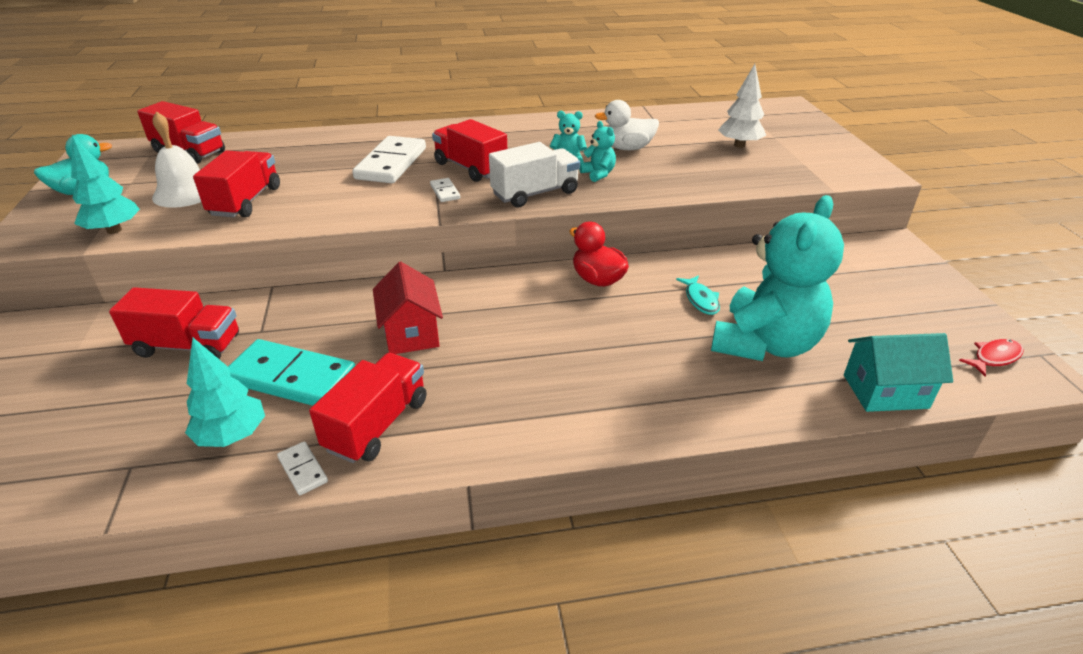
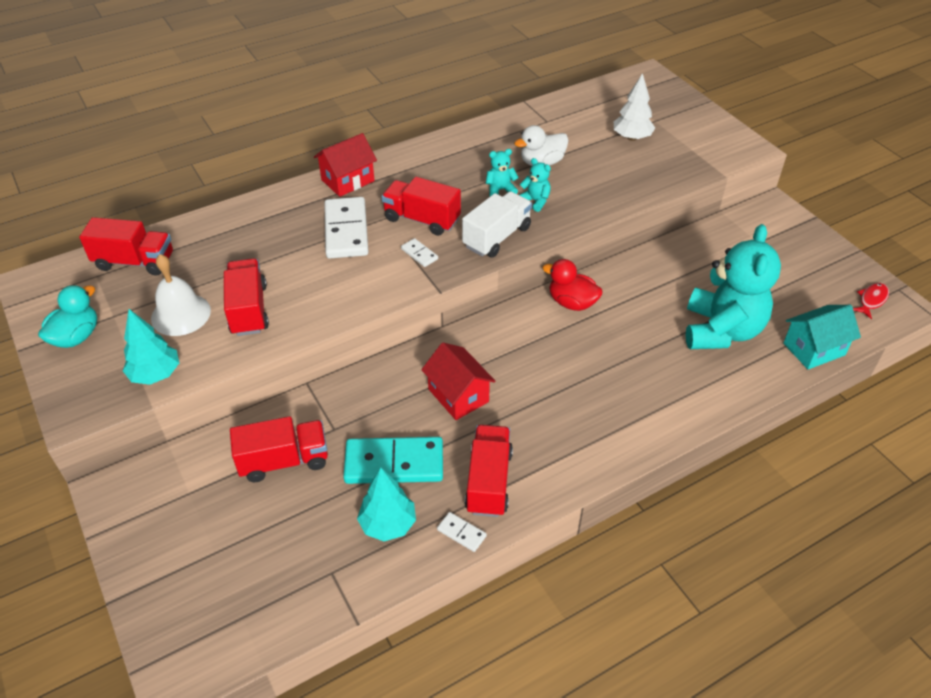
camera: 20 degrees left, 10 degrees up
(426, 131) = (347, 180): none -> red house
(700, 300) = (658, 302): turquoise fish -> none

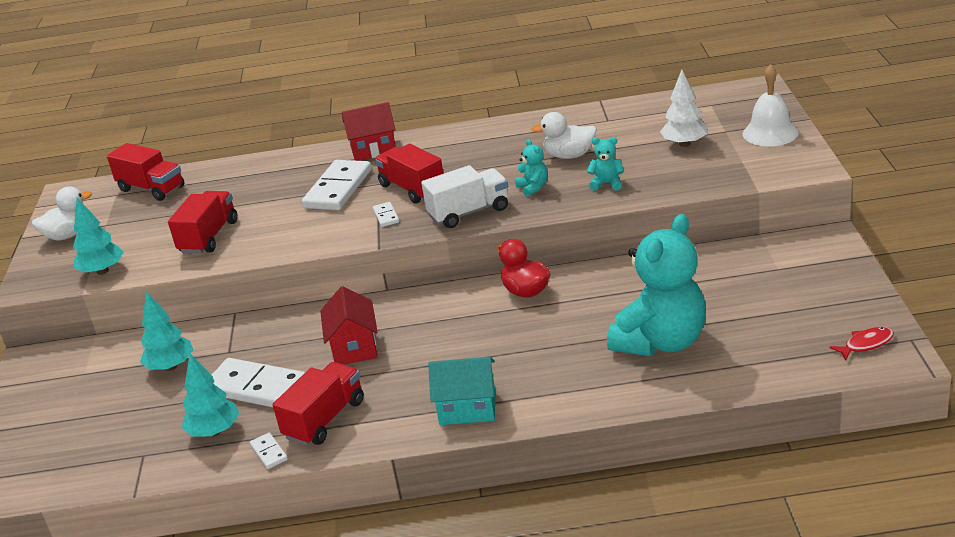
camera: 30 degrees right, 15 degrees down
(76, 337) = (68, 235): turquoise duck -> white duck
(181, 314) = (155, 232): white bell -> white bell (770, 133)
(284, 461) = (171, 367): red truck -> turquoise tree
(394, 463) = (256, 387): turquoise domino -> white domino
(500, 190) = (507, 174): turquoise teddy bear -> turquoise teddy bear (607, 183)
(814, 349) = (752, 377): turquoise house -> turquoise house (467, 408)

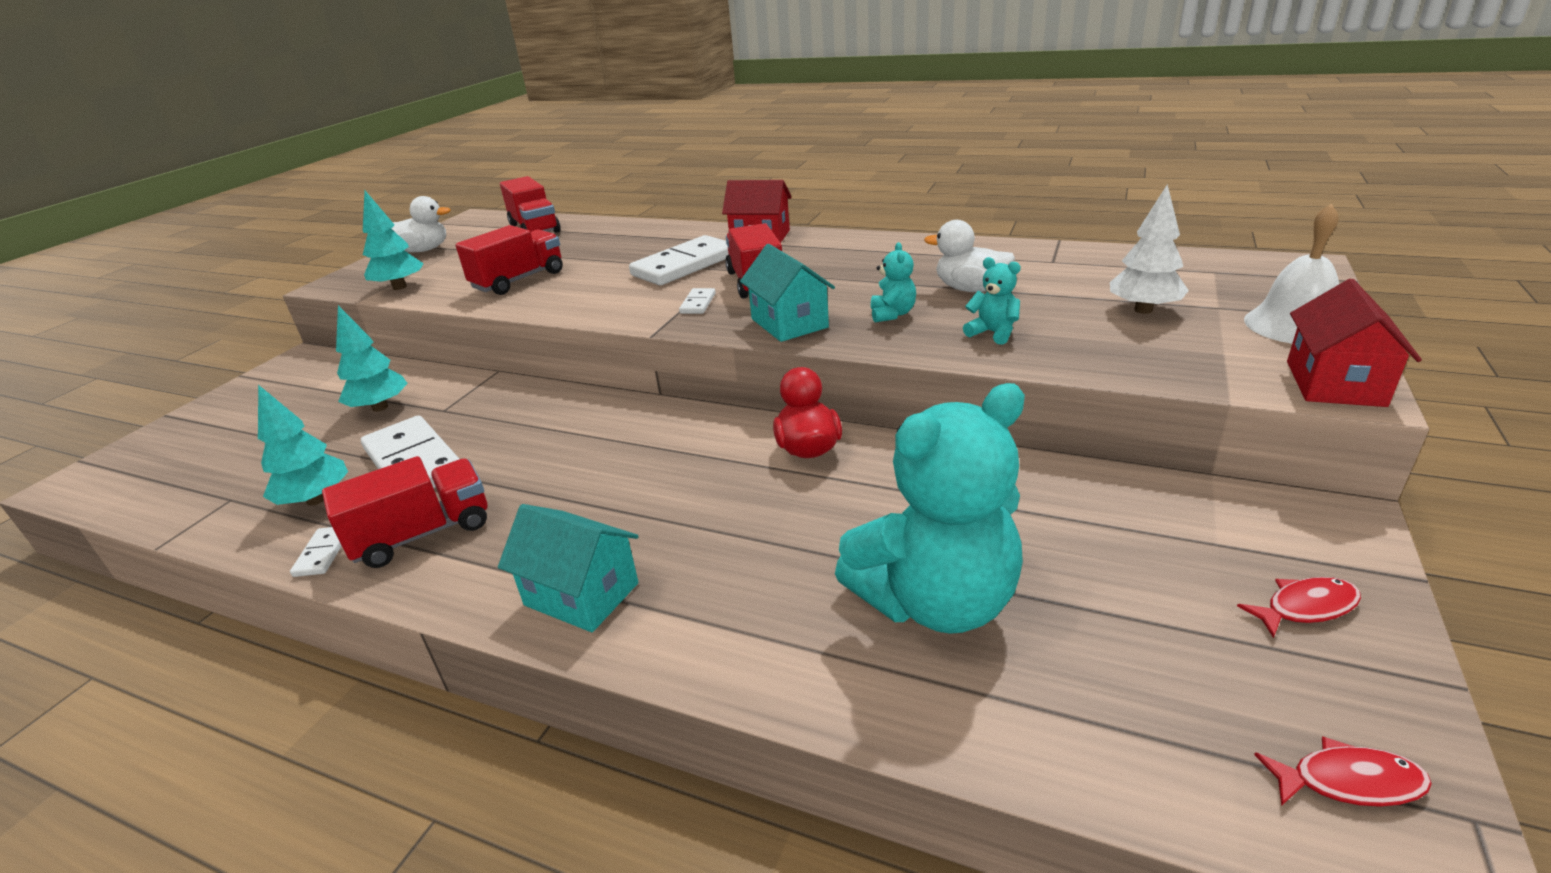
camera: 25 degrees right, 0 degrees up
(354, 347) = (554, 450): red house -> red house (1334, 383)
(469, 212) = (789, 323): white truck -> turquoise house
(827, 284) = (1305, 607): none -> red fish

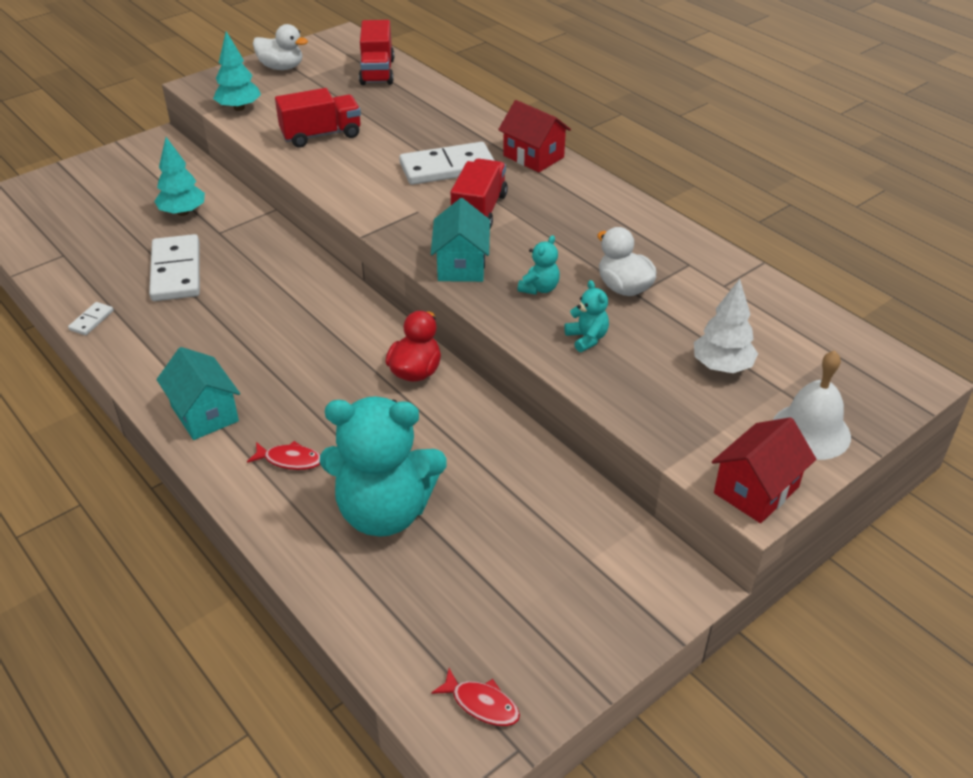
camera: 25 degrees right, 10 degrees up
(316, 500) = (107, 277): turquoise tree -> none
(423, 534) = (149, 331): red truck -> none
(698, 303) = (419, 216): white domino -> none
(1305, 607) = (586, 620): red fish -> red fish (290, 460)

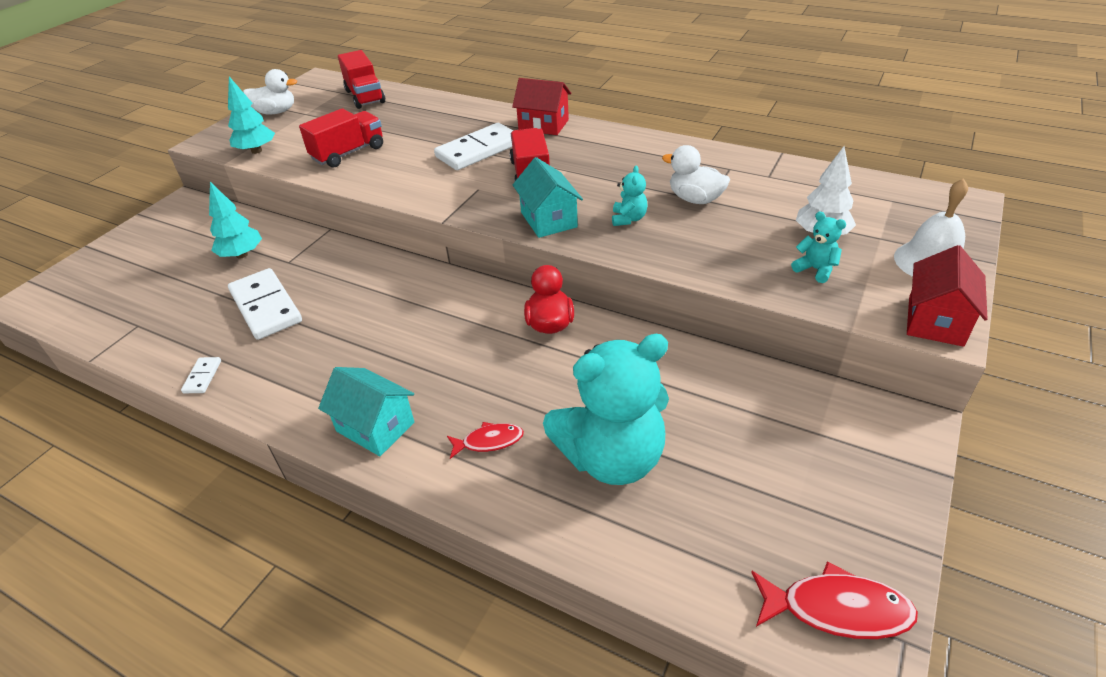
camera: 20 degrees left, 0 degrees up
(481, 704) = (837, 609): red fish -> red fish, size x1.63
(587, 338) = (699, 246): turquoise teddy bear -> turquoise teddy bear (815, 269)

